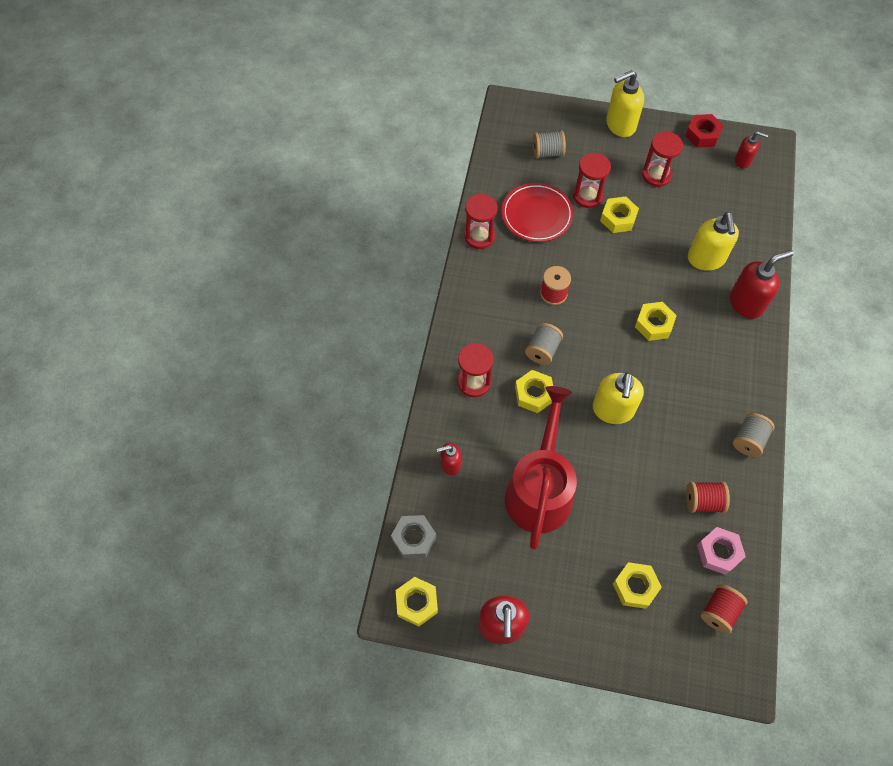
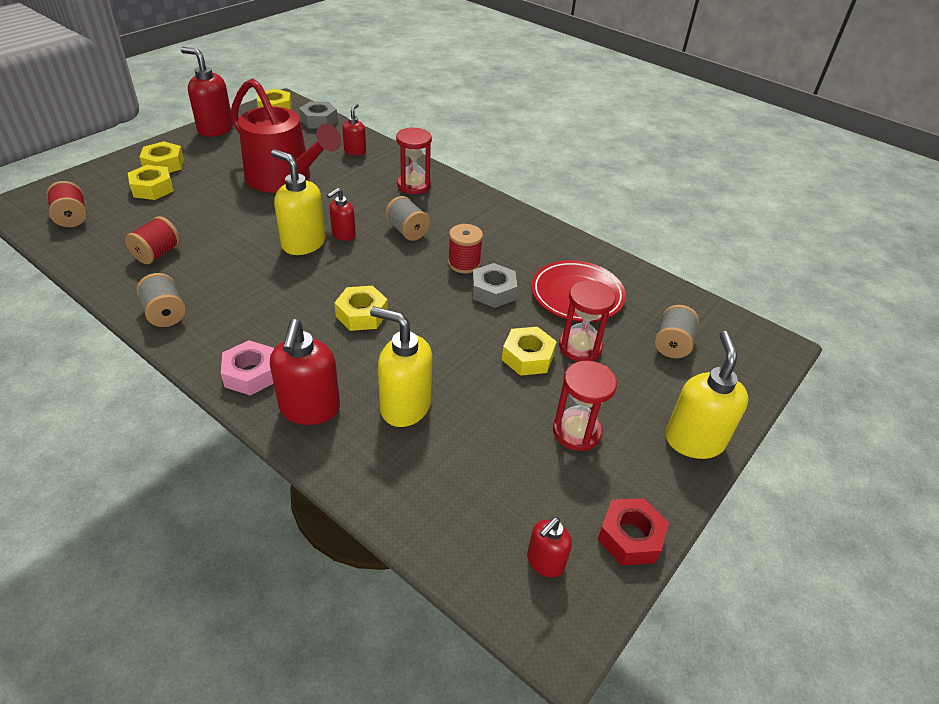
camera: 115 degrees right, 20 degrees down
(479, 236) = (574, 246): red hourglass -> none
(534, 394) = (369, 209): yellow nut -> yellow nut (164, 164)
(570, 262) = (493, 291): none -> grey nut
(581, 390) = (343, 235): none -> red soap dispenser
(718, 552) = (109, 240): pink nut -> pink nut (251, 374)

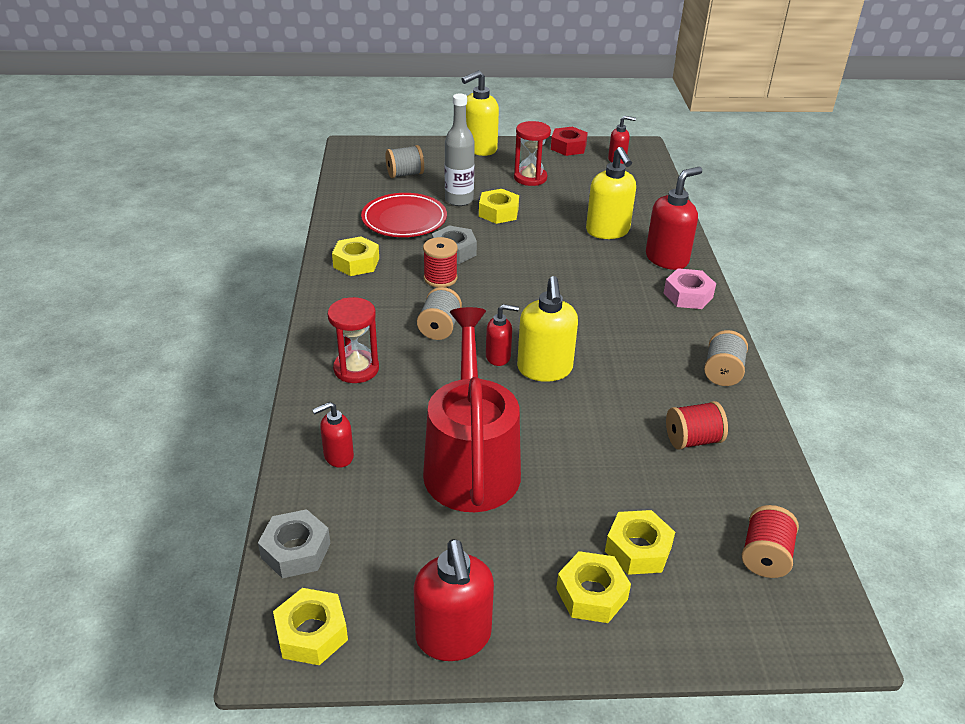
camera: 130 degrees left, 5 degrees down
(361, 314) = (568, 288): yellow nut -> yellow nut (356, 263)
(580, 347) = (459, 200): red hourglass -> grey bottle

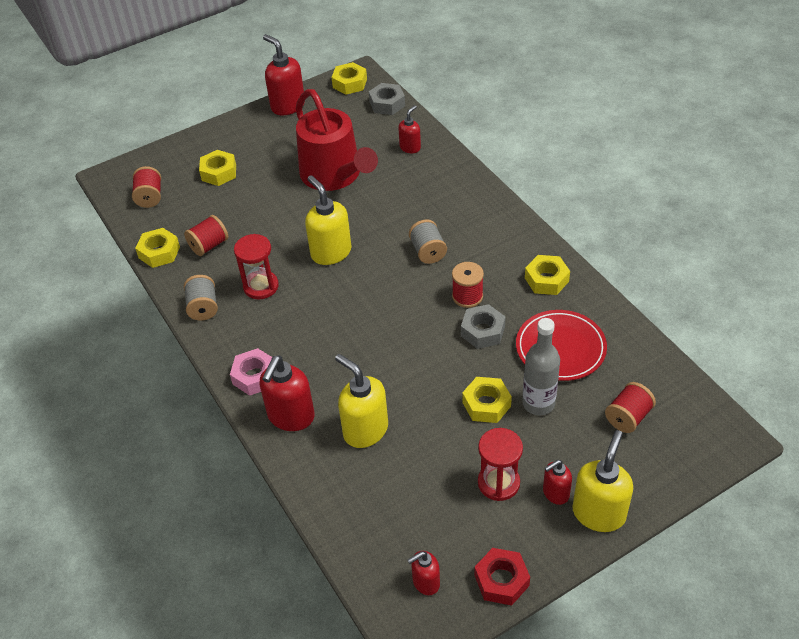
camera: 155 degrees right, 10 degrees up
(356, 369) = (453, 197): red hourglass -> red hourglass (261, 286)
(405, 174) = (628, 417): grey spool -> red spool
(498, 357) = (368, 247): red soap dispenser -> red soap dispenser (555, 493)
(592, 594) = (233, 145): yellow nut -> yellow nut (159, 252)

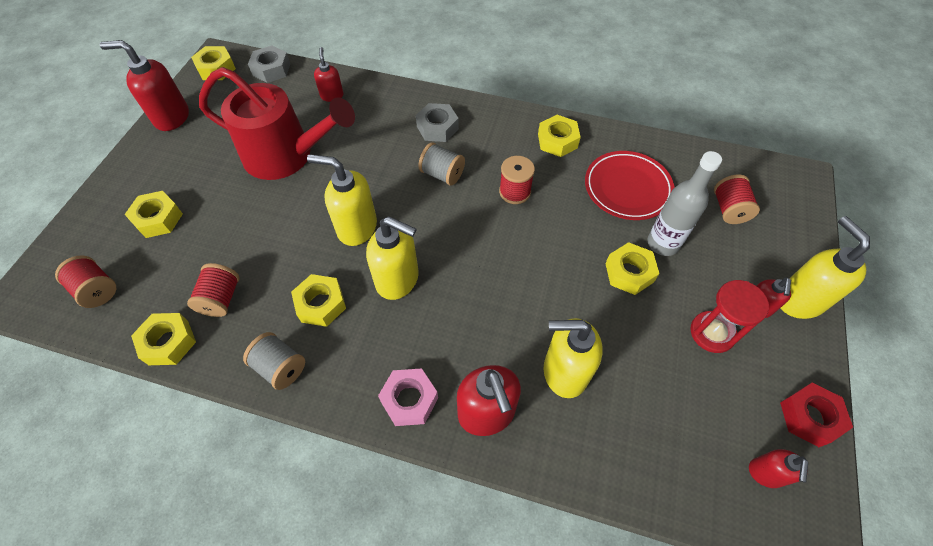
camera: 45 degrees left, 10 degrees up
(261, 286) = (321, 304): red hourglass -> yellow nut
(322, 303) = (398, 280): none -> yellow soap dispenser
(482, 331) = (558, 213): grey nut -> grey nut (437, 128)

